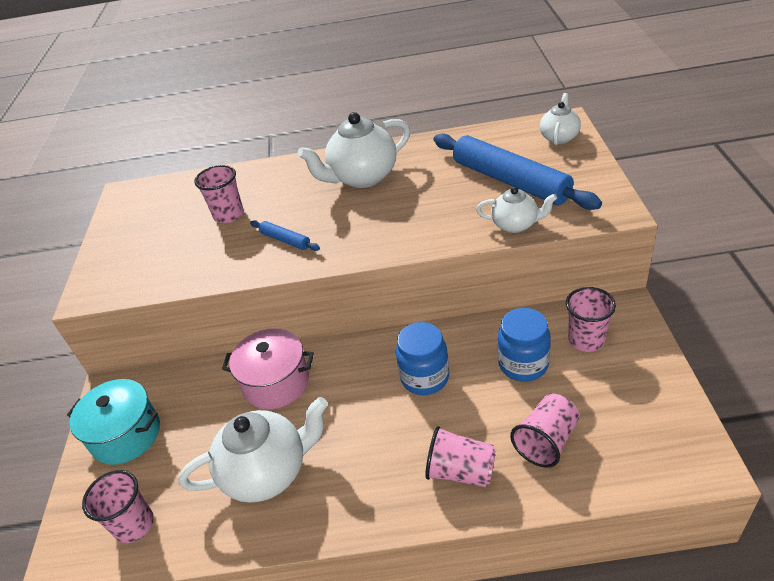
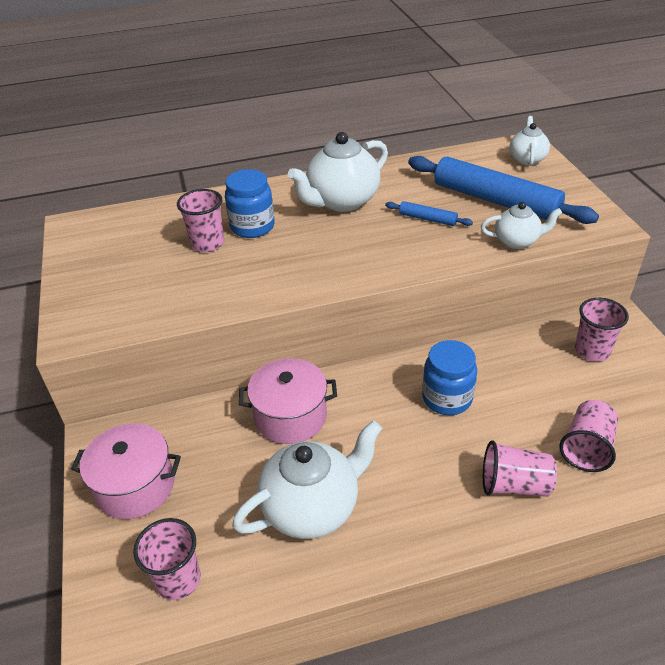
camera: 15 degrees left, 0 degrees up
(126, 435) = (135, 486): turquoise pot -> pink pot
(285, 240) = (282, 266): blue rolling pin -> blue rolling pin (428, 219)
(523, 364) = (540, 378): blue jar -> blue jar (252, 227)

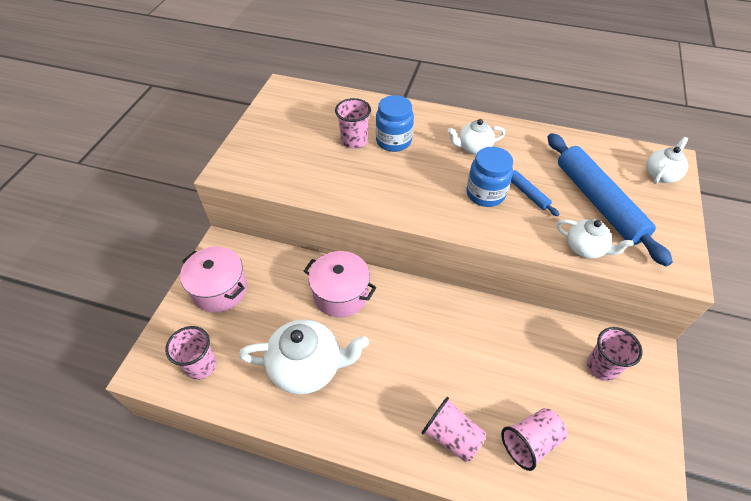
camera: 30 degrees right, 10 degrees up
(341, 201) = (473, 148): white teapot -> white teapot, size x0.56
(447, 398) = (455, 341): blue jar -> blue jar (485, 194)

